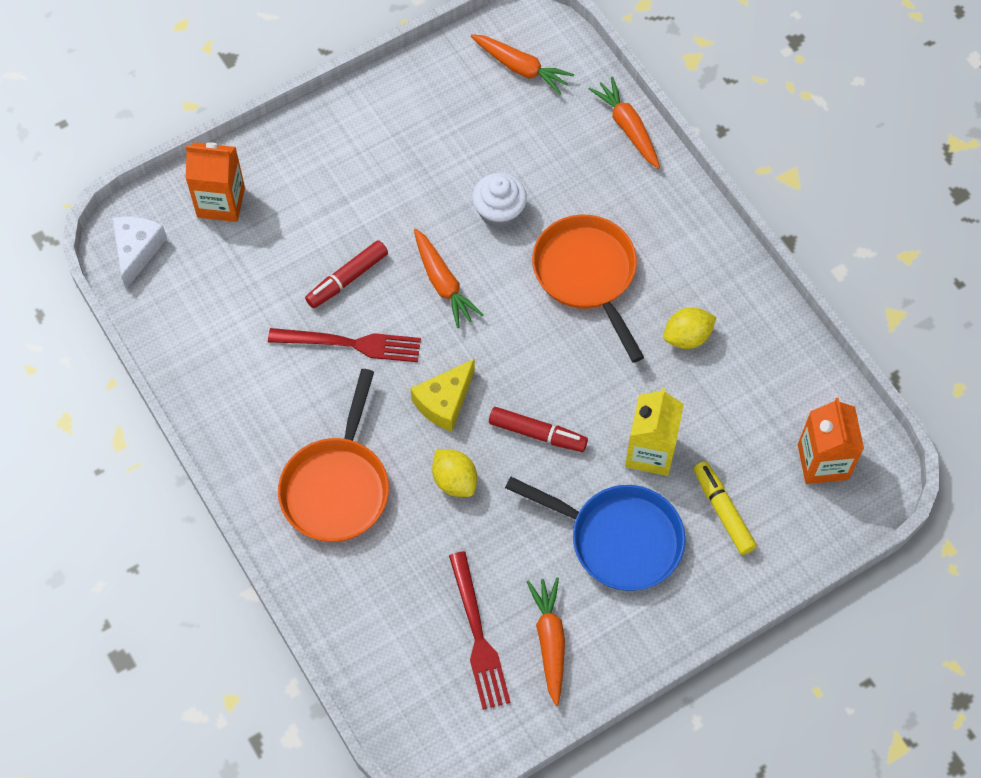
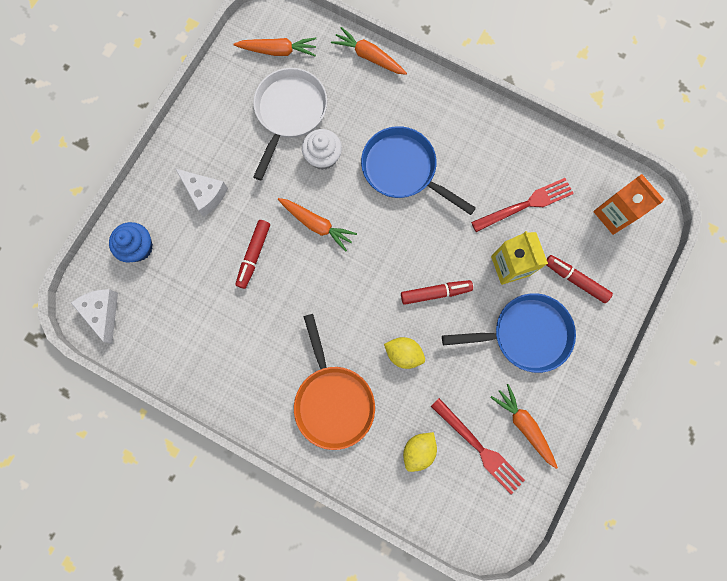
camera: 30 degrees left, 15 degrees up
(221, 202) = (138, 247): orange carton -> blue cupcake
(334, 183) = (205, 194): none -> white cheese
(351, 344) = (283, 298): red fork -> red fork (526, 204)
(444, 402) = (365, 304): yellow cheese -> none
(490, 143) = (289, 113): none -> white pan
(587, 275) = (403, 169): orange pan -> blue pan
(687, 337) = (487, 177): yellow lemon -> yellow lemon (418, 450)
(723, 511) = (575, 280): yellow marker -> red marker

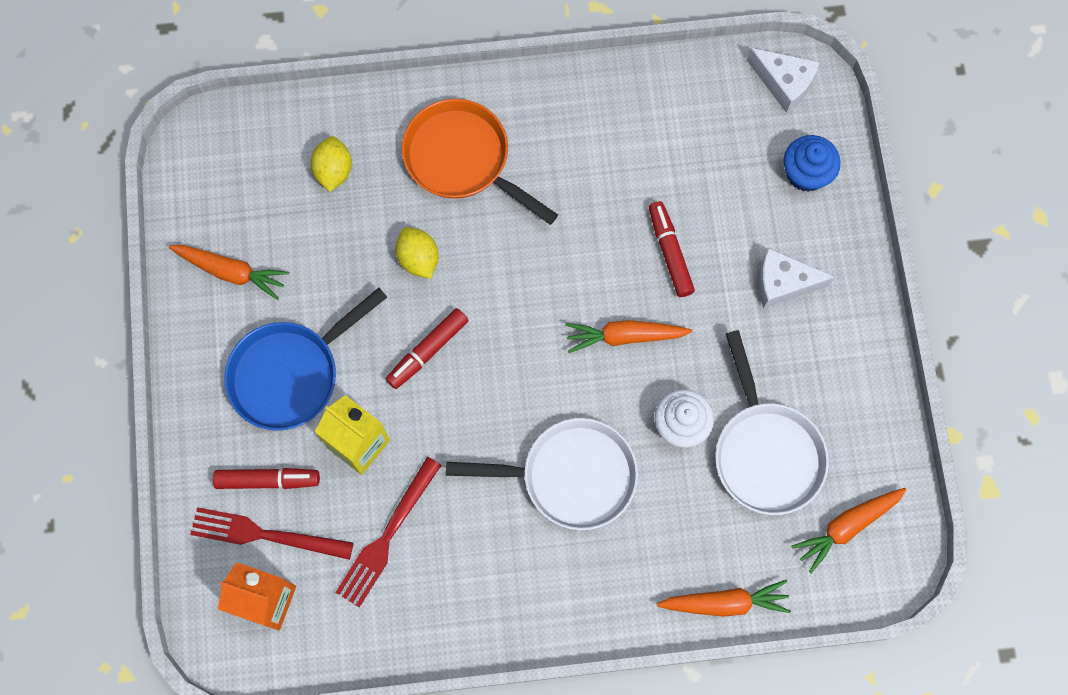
camera: 145 degrees right, 5 degrees down
(403, 169) = (570, 476): blue pan -> white pan
(403, 353) = (418, 259): yellow lemon -> yellow lemon turned 75 degrees clockwise
(479, 448) = (267, 216): red fork -> red fork (265, 534)

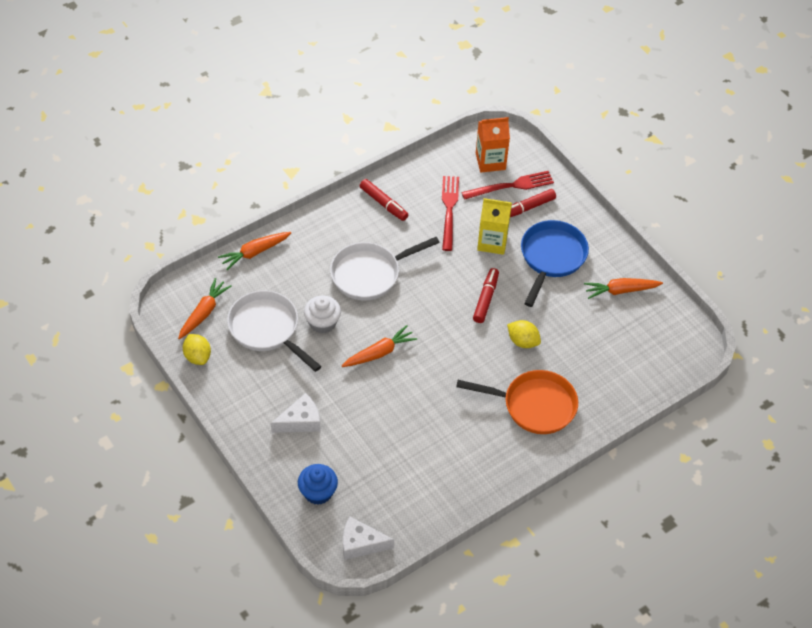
camera: 150 degrees right, 20 degrees down
(334, 171) = (604, 366): yellow lemon -> yellow lemon (197, 356)
(669, 252) = (378, 408): red marker -> red marker (383, 203)

